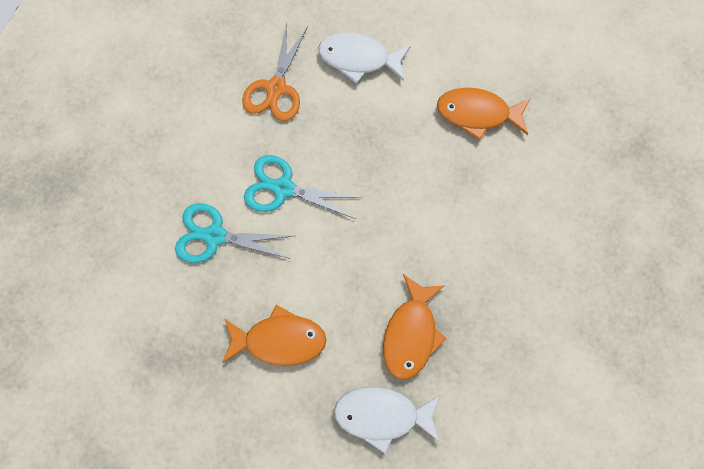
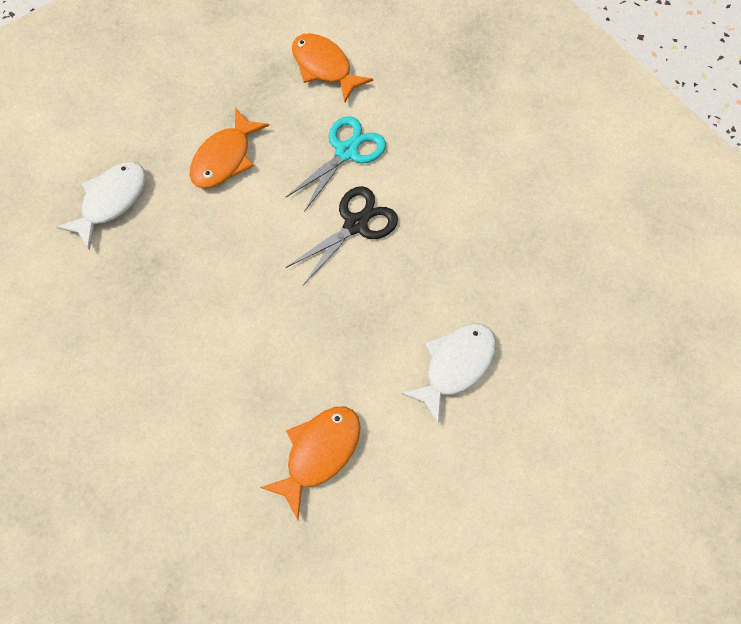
camera: 120 degrees right, 5 degrees down
(276, 88) = (465, 269): orange scissors -> none
(283, 188) = (355, 224): turquoise scissors -> black scissors
(411, 333) = (155, 258): orange fish -> orange fish (324, 67)

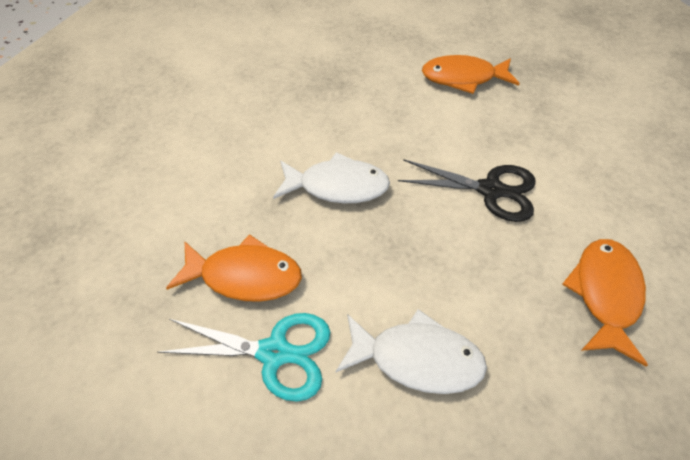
camera: 60 degrees right, 15 degrees down
(112, 201) = (368, 40): white fish -> white fish (337, 186)
(324, 67) = (612, 94): orange fish -> orange fish (604, 294)
(346, 152) = (553, 148): turquoise scissors -> turquoise scissors (274, 352)

